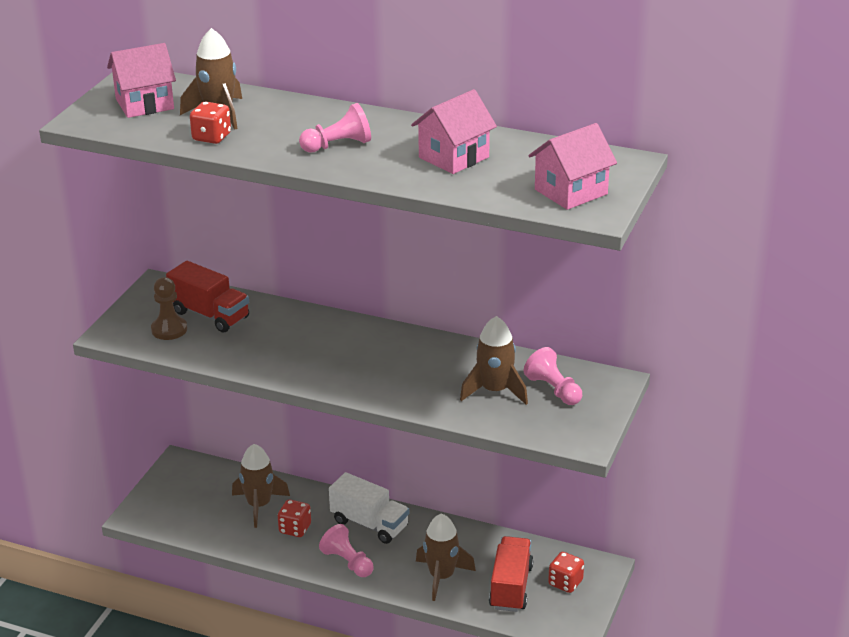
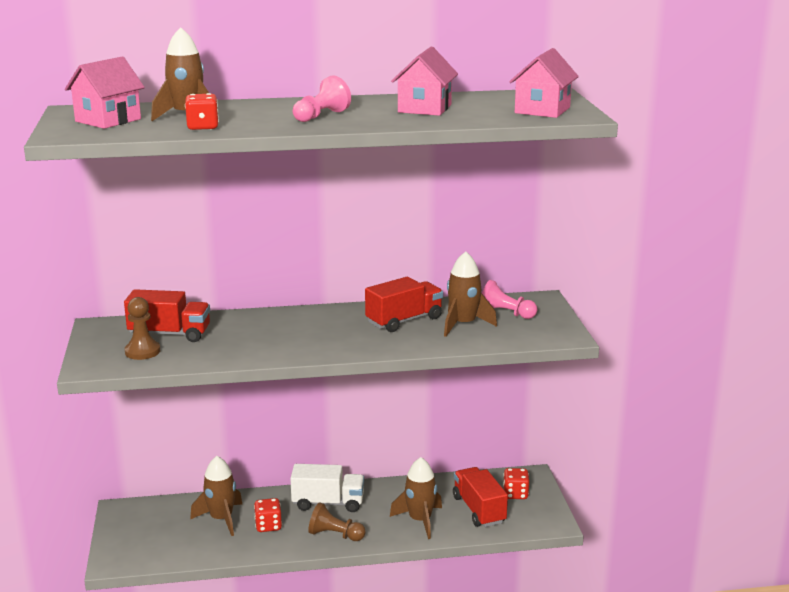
camera: 30 degrees left, 10 degrees down
(347, 562) = (335, 535): pink pawn -> brown pawn
(441, 366) = (404, 320): none -> red truck

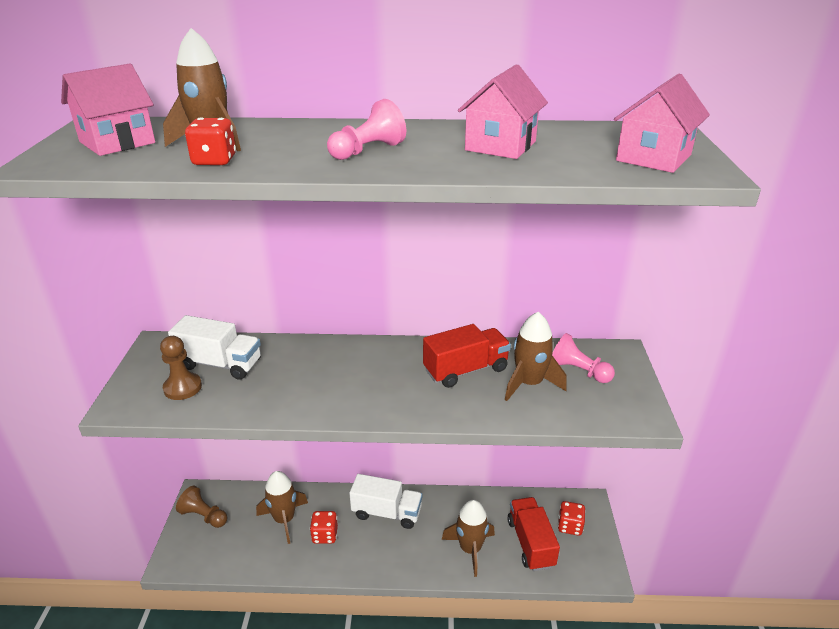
camera: 10 degrees right, 10 degrees up
(170, 334) = (220, 364): red truck -> white truck
(335, 535) = (384, 557): brown pawn -> brown pawn (204, 516)

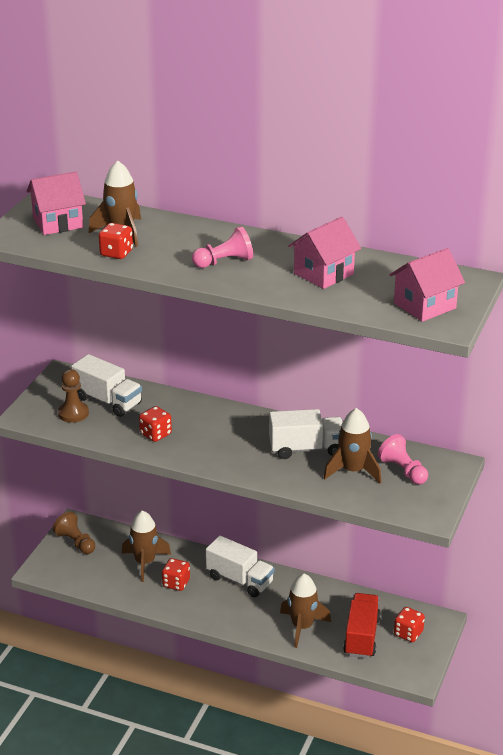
camera: 20 degrees right, 0 degrees up
(291, 391) = (155, 434): none -> red dice
(465, 370) = (306, 449): red truck -> white truck

